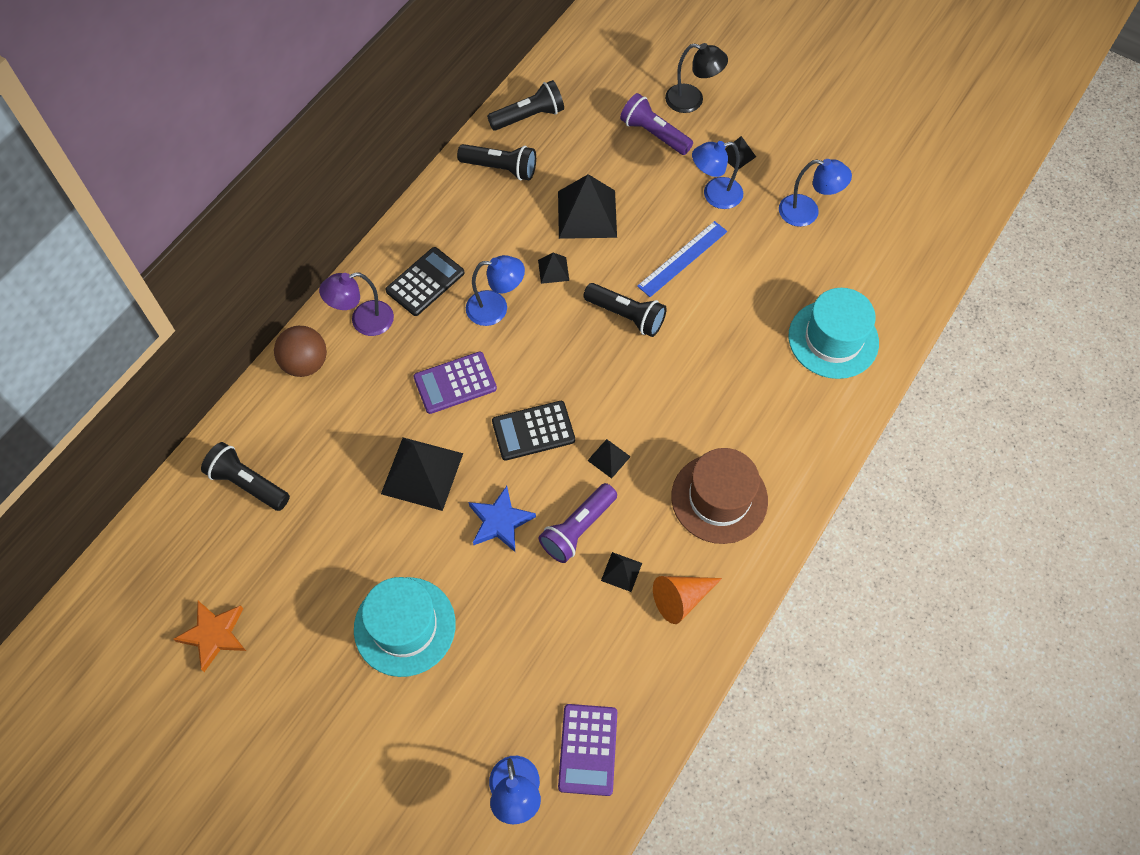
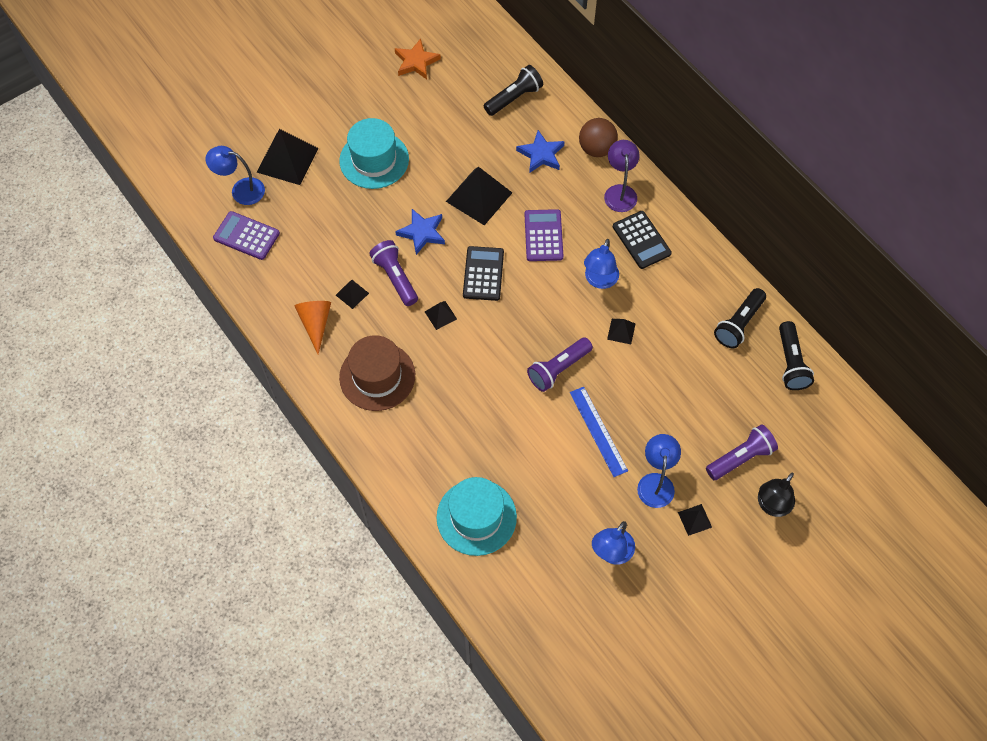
camera: 110 degrees right, 0 degrees up
(333, 423) = (541, 154): none -> blue star
(587, 214) = (669, 374): black pyramid -> black pyramid (287, 160)
(626, 315) = (558, 369): black flashlight -> purple flashlight

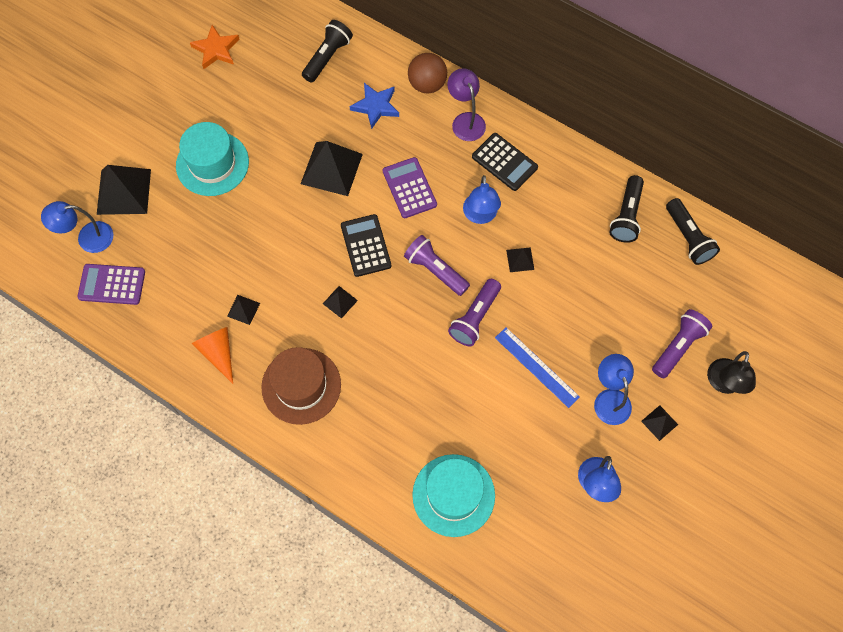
camera: 20 degrees left, 5 degrees up
(395, 278) = (280, 278): purple flashlight -> purple flashlight (435, 270)
(422, 233) = (289, 223): blue star -> none

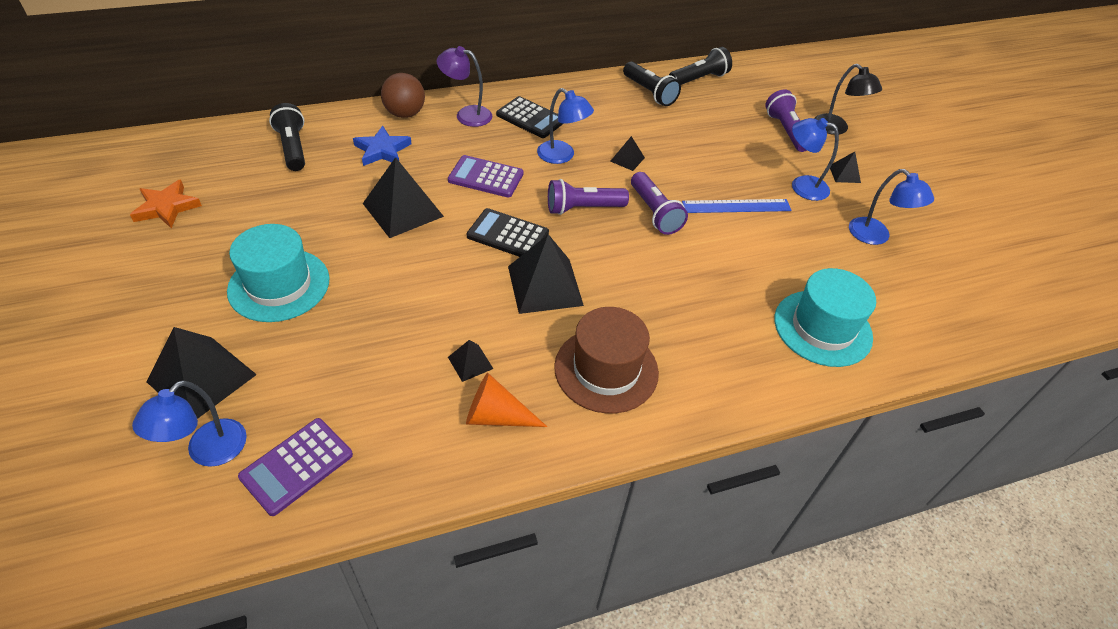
camera: 55 degrees left, 20 degrees down
(340, 302) = (544, 285): black pyramid -> black pyramid, size x2.08
(504, 162) = (530, 118): black calculator -> black calculator turned 45 degrees clockwise
(688, 238) = (699, 79): black flashlight -> black flashlight turned 45 degrees counterclockwise

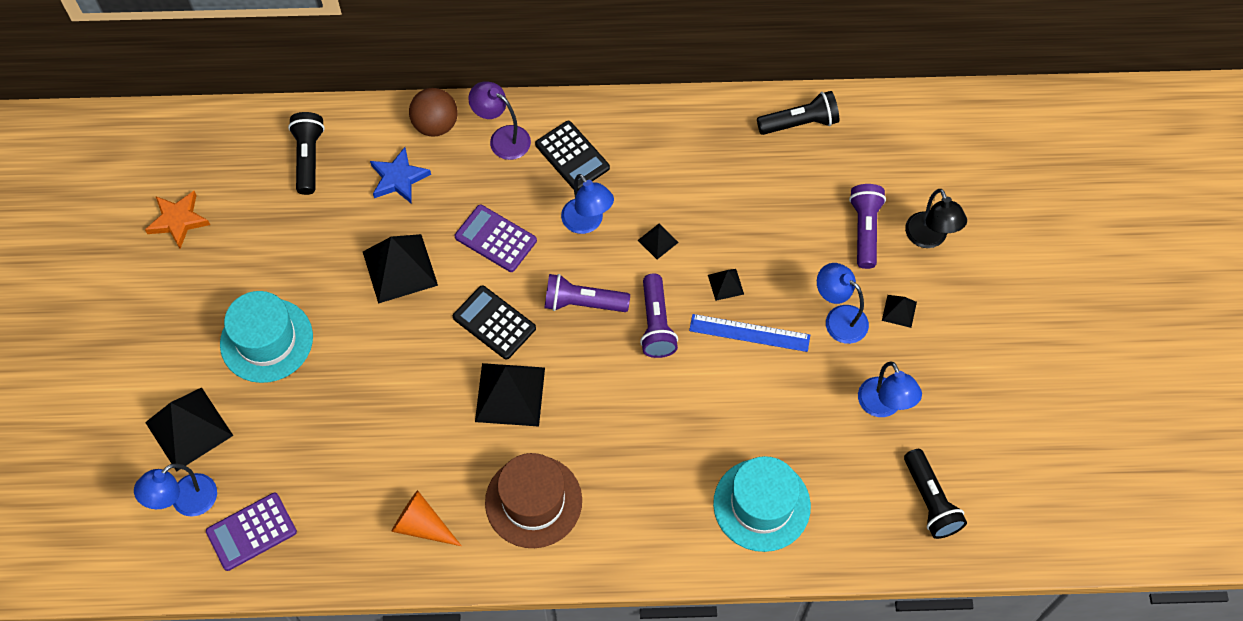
camera: 20 degrees right, 15 degrees up
(470, 362) = (415, 465): black pyramid -> black pyramid (725, 284)
(649, 93) = (728, 137): black flashlight -> black flashlight (930, 501)

